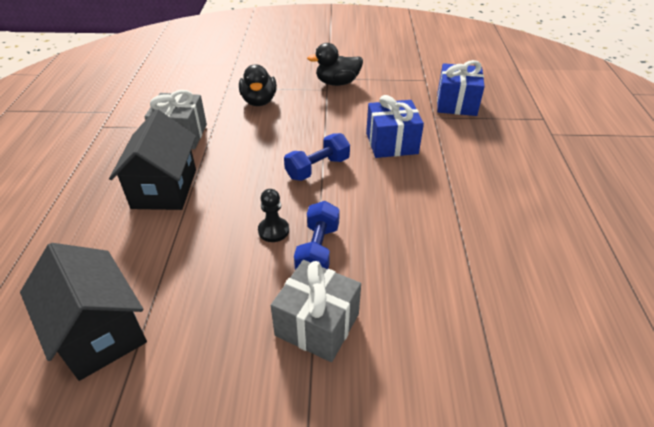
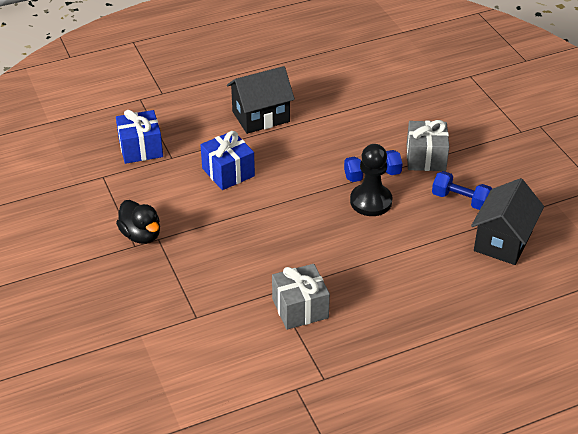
camera: 115 degrees left, 0 degrees up
(164, 188) = (373, 280): black house -> black house (261, 116)
(259, 101) = (209, 279): black duck -> none
(273, 230) = (371, 201): black pawn -> black pawn, size x1.78
(317, 168) = (288, 203): blue dumbbell -> blue dumbbell (460, 200)

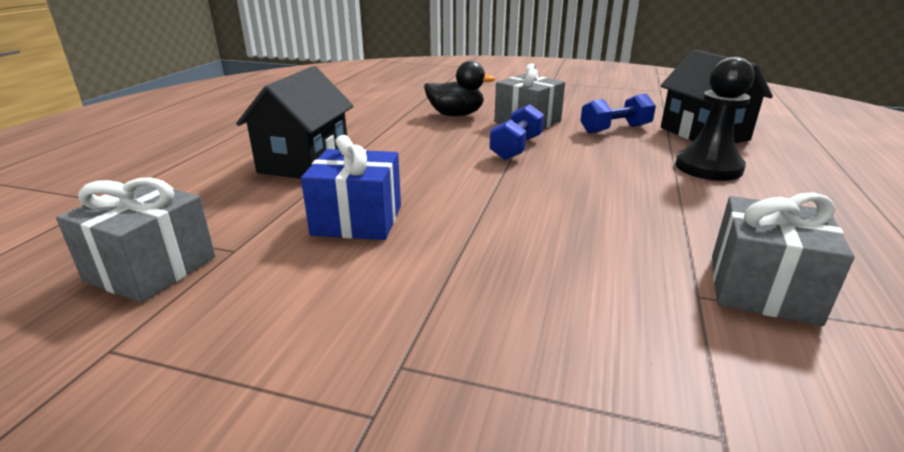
camera: 50 degrees left, 15 degrees down
(141, 148) = (151, 269): blue gift -> grey gift
(141, 235) = (355, 386): black duck -> black duck (456, 115)
(371, 201) = (561, 162): black pawn -> black pawn (708, 167)

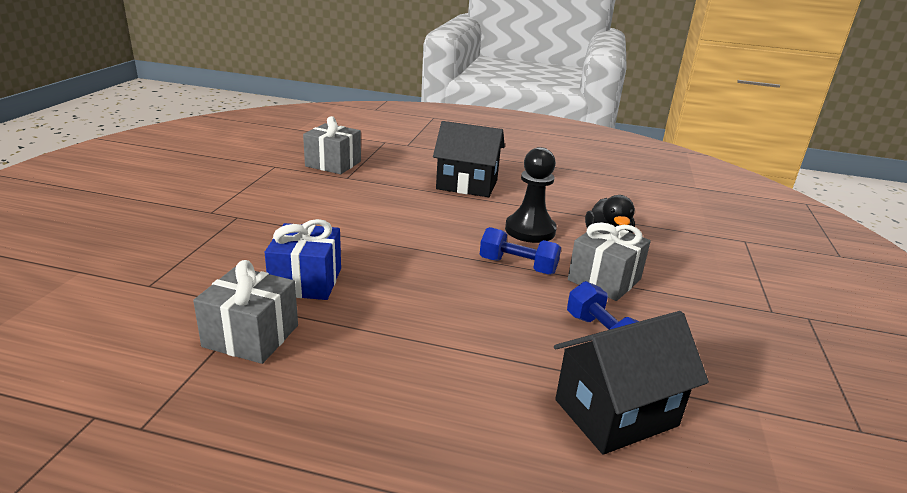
camera: 85 degrees right, 0 degrees up
(357, 220) = (376, 204): blue gift -> blue gift (306, 281)
(708, 167) = (485, 378): black pawn -> black pawn (530, 230)

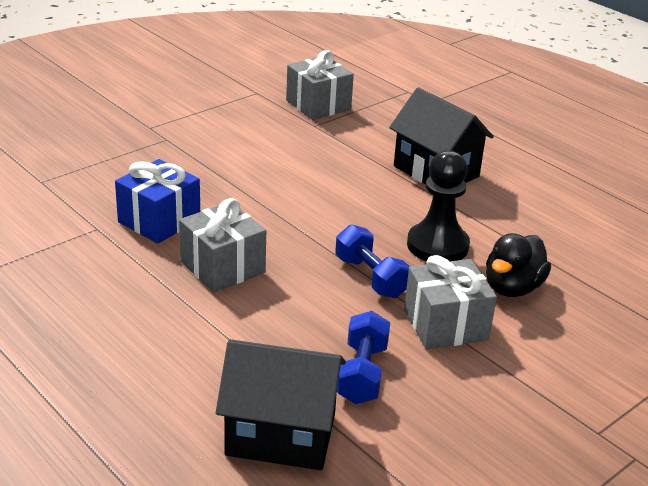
camera: 35 degrees right, 5 degrees up
(251, 336) = (71, 251): grey gift -> grey gift (222, 267)

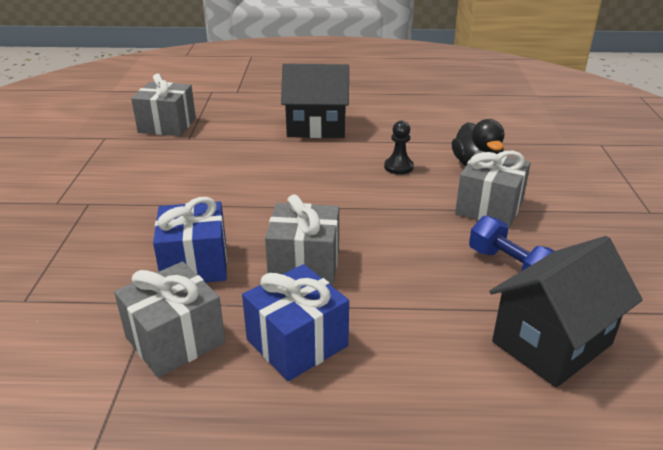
camera: 45 degrees left, 0 degrees up
(73, 257) = (175, 339): none -> grey gift
(130, 308) = (297, 343): none -> blue gift
(370, 277) = (402, 208): blue dumbbell -> none
(437, 245) = (398, 167): black pawn -> black pawn, size x0.56

